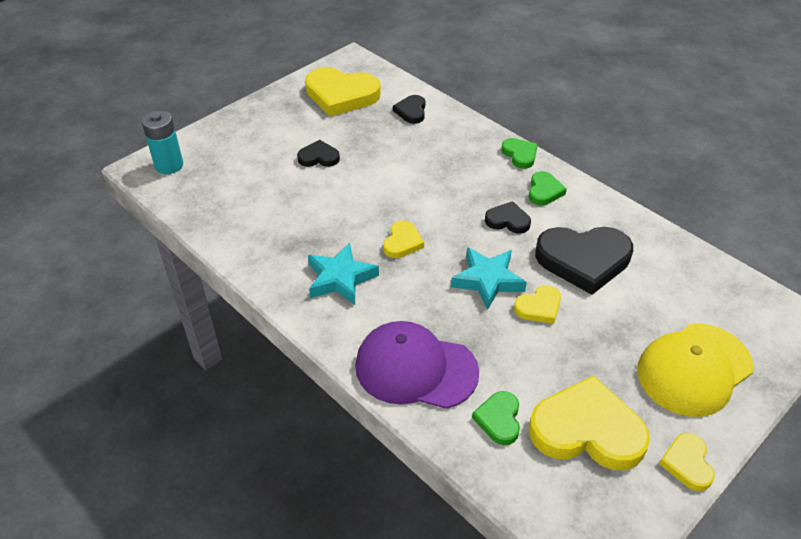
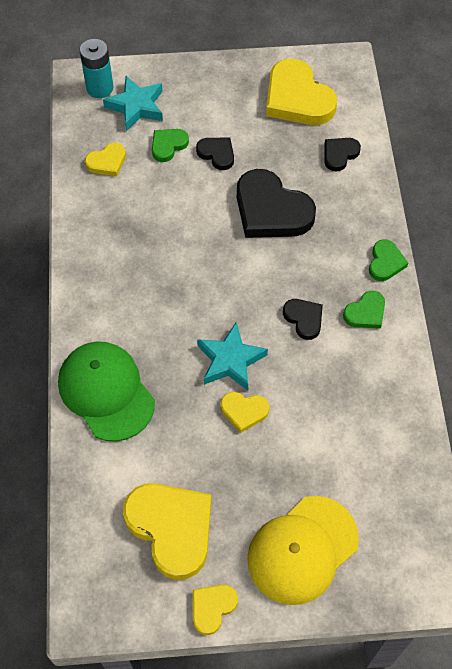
camera: 40 degrees right, 15 degrees up
(340, 278) = (127, 280): turquoise star -> turquoise star (136, 106)
(402, 242) = (202, 280): yellow heart -> yellow heart (107, 162)
(415, 369) = (106, 392): purple cap -> green cap
(499, 419) = (121, 473): green heart -> green heart (168, 145)
(583, 260) = (324, 398): black heart -> black heart (271, 210)
(694, 369) = (302, 550): yellow cap -> yellow cap turned 45 degrees counterclockwise

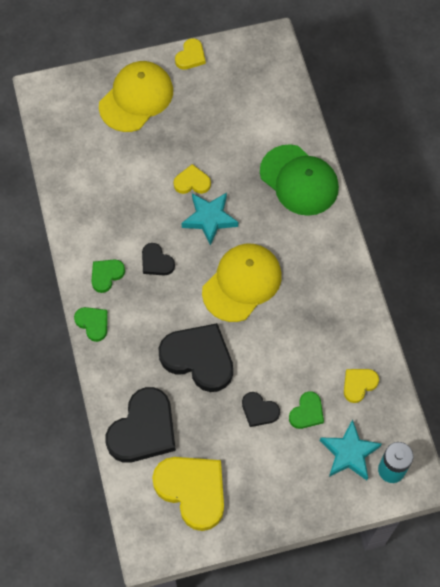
camera: 170 degrees right, 5 degrees up
(171, 528) = (228, 97): yellow heart -> none
(207, 280) = (242, 283): none -> yellow cap
(339, 154) = (143, 429): black heart -> black heart, size x1.99
(385, 262) = (93, 323): green heart -> green heart turned 135 degrees clockwise

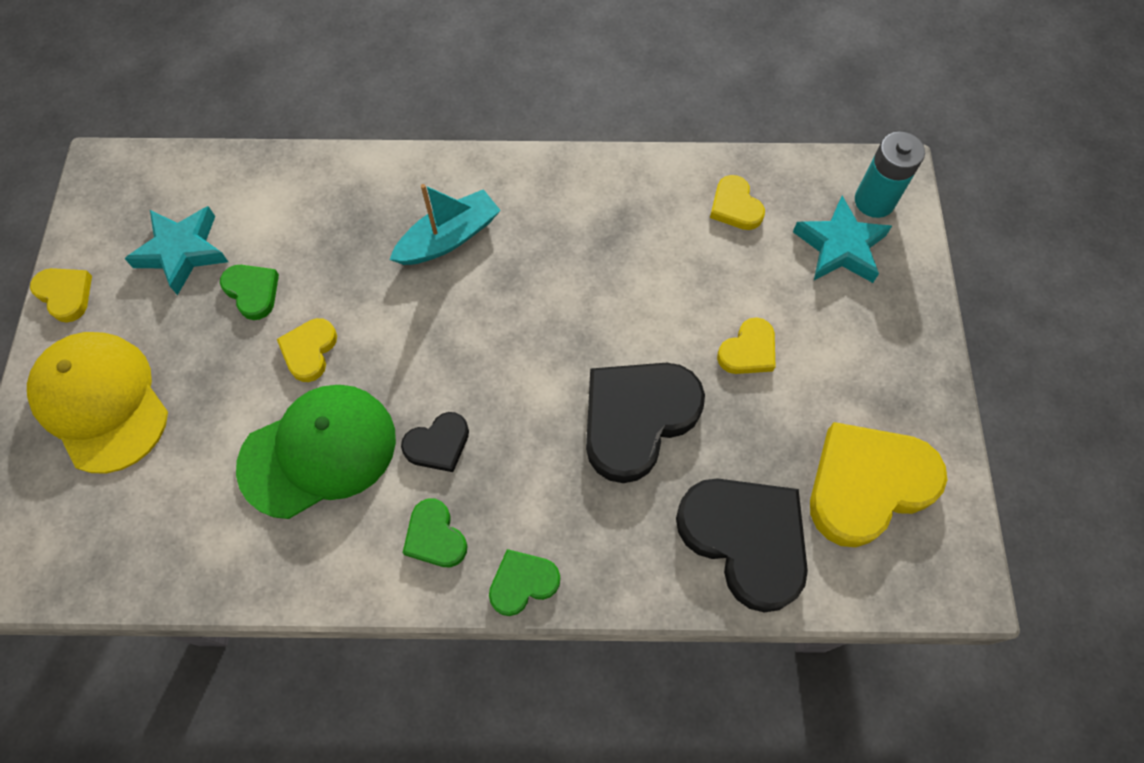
camera: 75 degrees left, 0 degrees up
(209, 219) = (388, 340): turquoise star -> turquoise star (182, 251)
(242, 283) = (522, 321): yellow cap -> none
(259, 410) = (748, 350): black heart -> yellow heart
(284, 229) = (449, 238): none -> turquoise boat
(299, 180) = (371, 196): green cap -> green cap (318, 451)
(307, 412) = (765, 285): green heart -> green heart (252, 292)

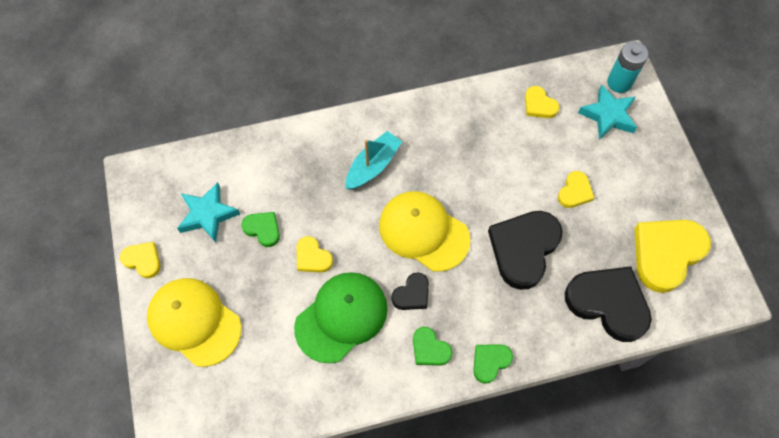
camera: 15 degrees left, 0 degrees up
(309, 351) = (312, 257): yellow heart -> yellow heart turned 45 degrees counterclockwise
(489, 354) = (423, 232): none -> yellow cap

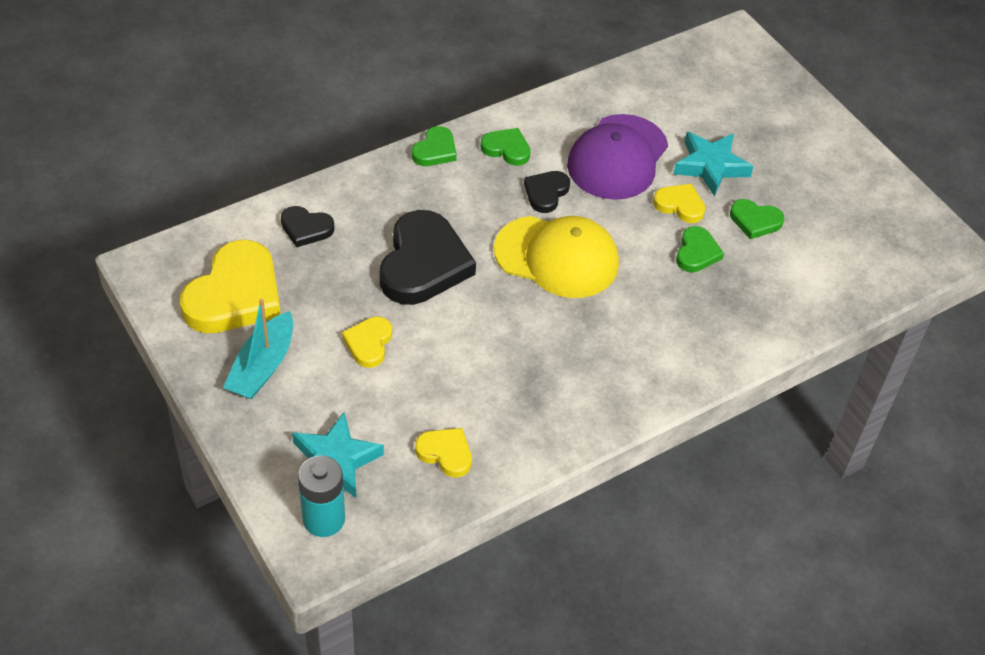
camera: 160 degrees right, 15 degrees down
(143, 260) = (871, 165): yellow heart -> none
(194, 322) = (775, 124): yellow cap -> none
(208, 214) = (830, 222): turquoise star -> turquoise star (711, 166)
(319, 211) = (696, 253): none -> green heart
(341, 317) = (617, 157): green cap -> purple cap
(373, 165) = (655, 319): turquoise boat -> turquoise boat (262, 367)
(608, 303) = (306, 228): black heart -> black heart, size x0.50

